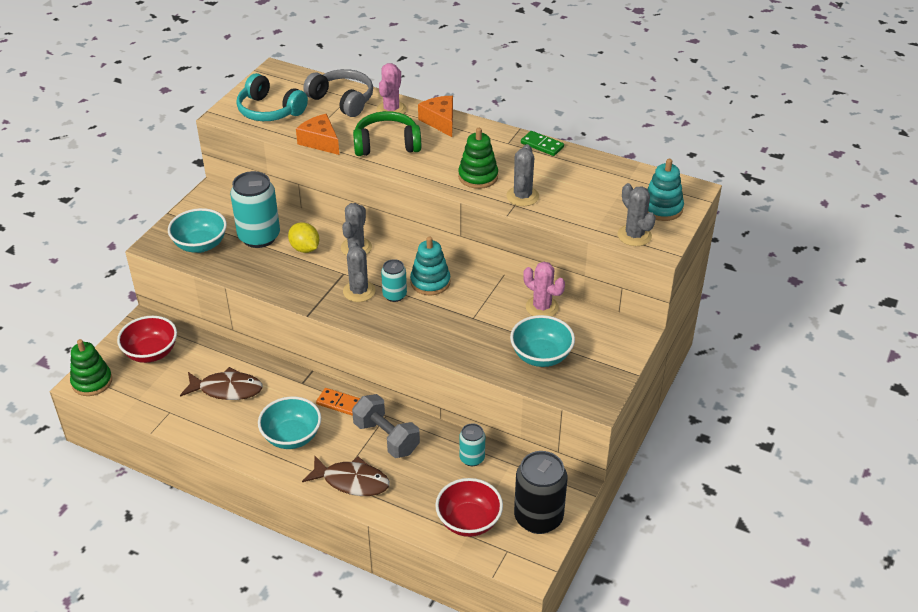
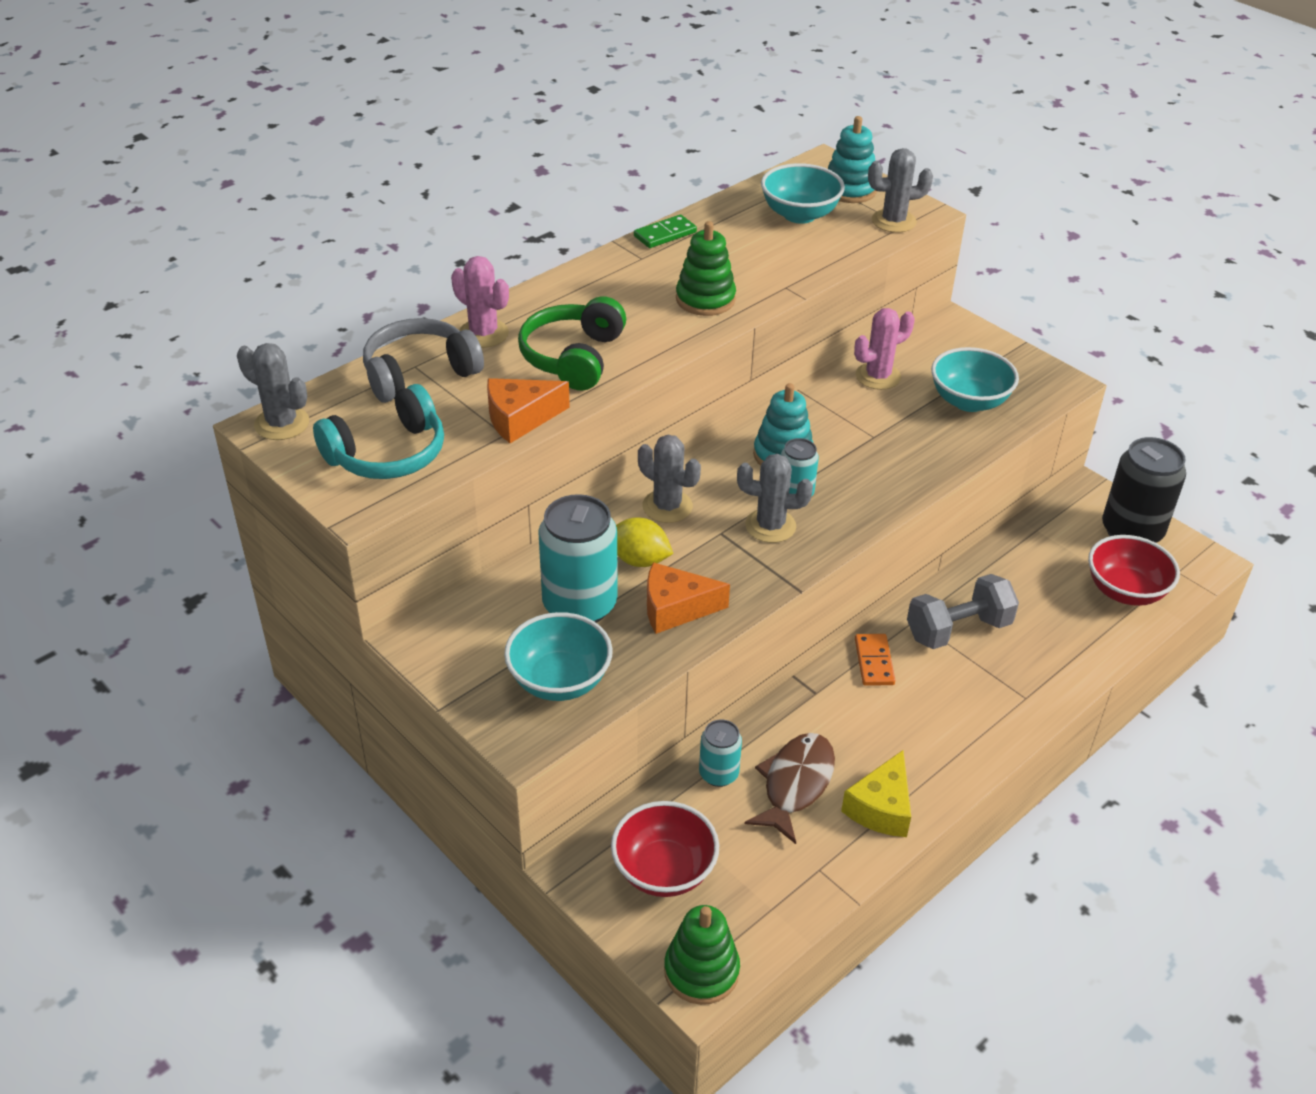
camera: 70 degrees left, 0 degrees up
(221, 429) = (881, 808): none -> yellow cheese
(292, 437) = (924, 728): turquoise bowl -> turquoise bowl (799, 215)
(305, 248) = (639, 560): yellow lemon -> yellow lemon turned 45 degrees clockwise
(339, 403) = (874, 662): orange domino -> orange domino turned 45 degrees counterclockwise
(352, 481) = (1030, 683): brown fish -> none
(440, 121) = (548, 298): orange cheese -> orange cheese (675, 608)
(472, 458) = (1019, 560): turquoise can -> turquoise can (718, 774)
(522, 196) = (771, 276): grey cactus -> grey cactus (282, 424)

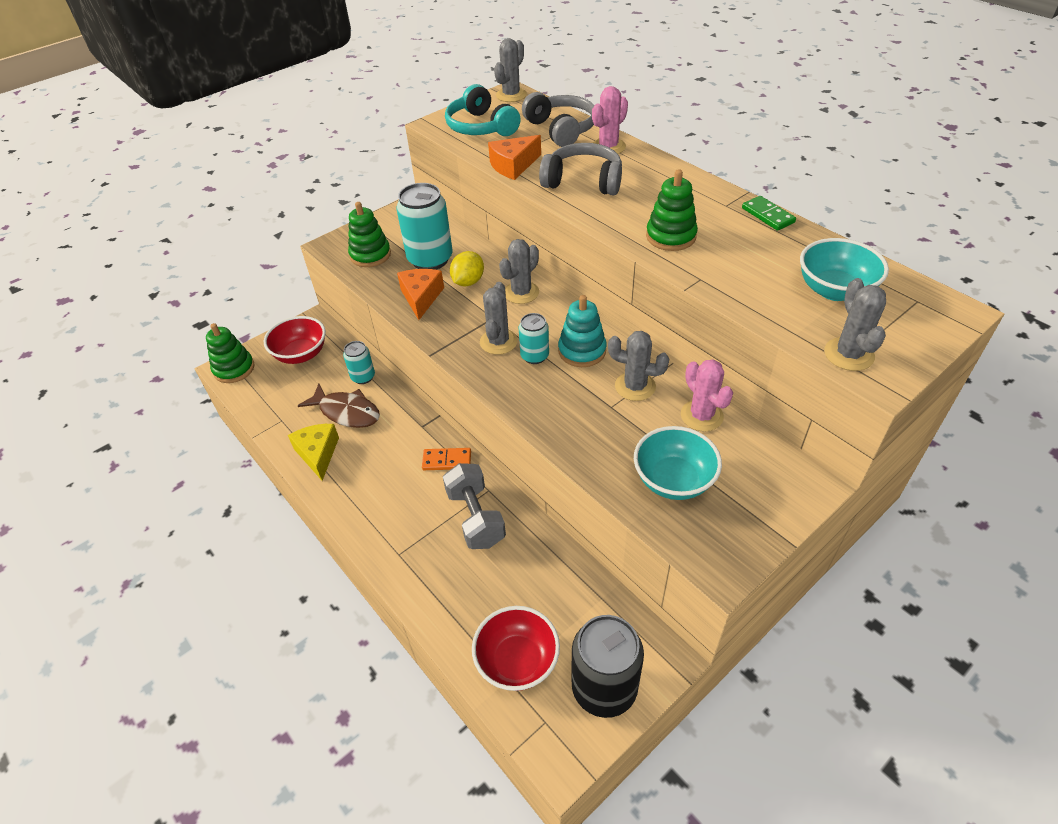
camera: 95 degrees right, 5 degrees up
(520, 418) = (513, 166): orange cheese -> orange cheese turned 105 degrees counterclockwise
(559, 680) = (370, 255): turquoise bowl -> green stacking toy
(573, 357) = (583, 181): green headphones -> grey headphones
(840, 418) = (635, 386): none -> grey cactus
(849, 190) = (903, 326): turquoise stacking toy -> none
(881, 808) = (318, 454): yellow cheese -> yellow cheese turned 45 degrees clockwise

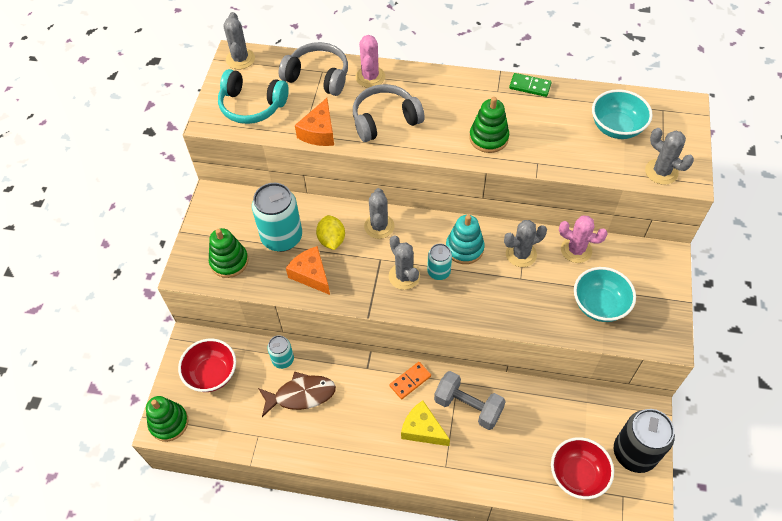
camera: 40 degrees left, 10 degrees up
(318, 454) = (315, 440): yellow cheese -> yellow cheese (422, 429)

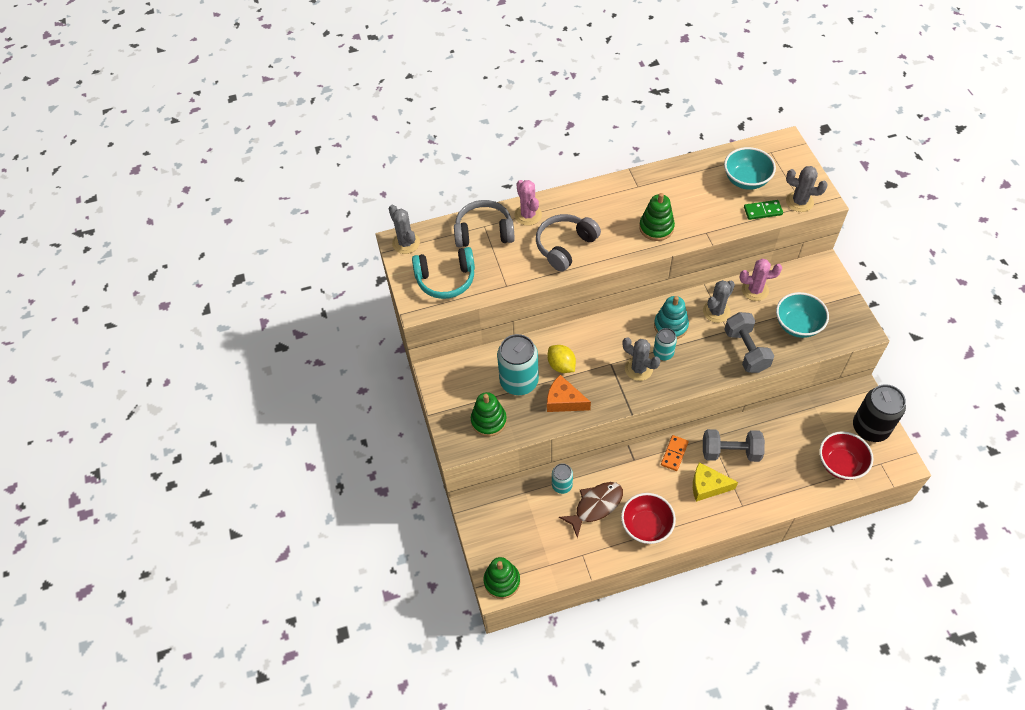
camera: 25 degrees left, 0 degrees up
(212, 374) = (510, 525): red bowl -> red bowl (646, 526)
(319, 132) = (518, 278): orange cheese -> none
(379, 226) = (592, 337): grey cactus -> none
(526, 306) = (746, 350): none -> grey dumbbell
(530, 86) = (660, 172): green domino -> green domino (762, 211)

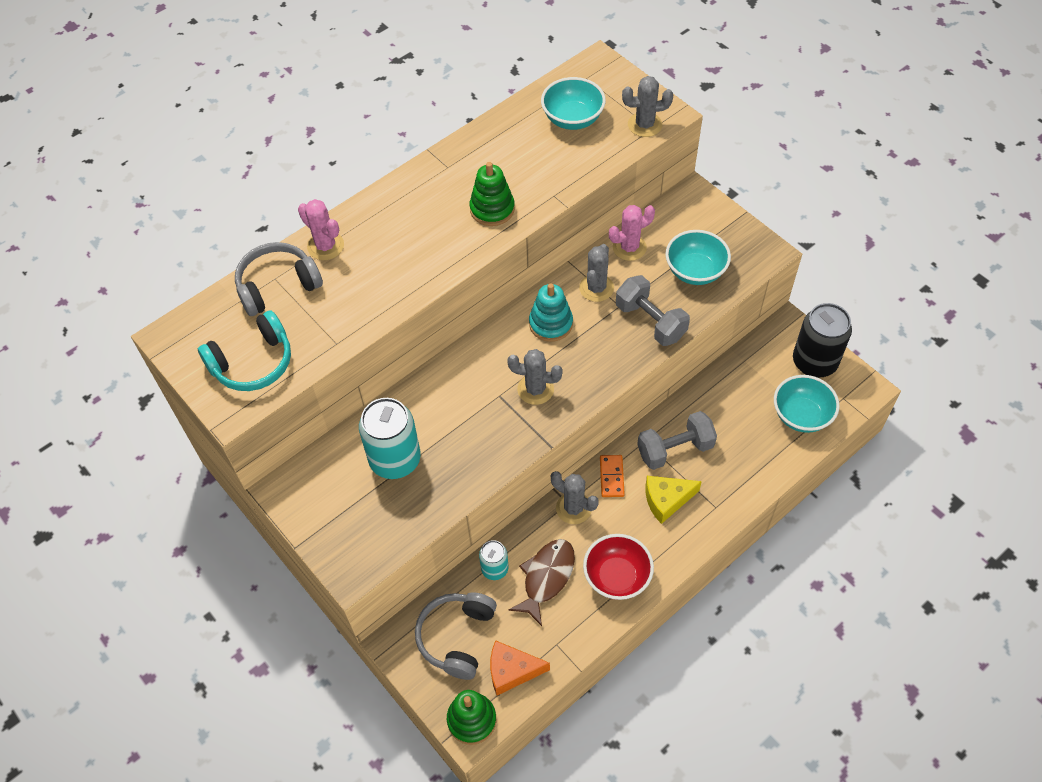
camera: 25 degrees left, 0 degrees up
(406, 243) = (179, 335): grey cactus -> grey cactus (573, 508)
(488, 421) = (378, 524): green stacking toy -> none
(561, 365) = (439, 420): yellow lemon -> none
(564, 401) = (462, 462): orange cheese -> orange cheese (512, 671)
(565, 246) = (390, 269): grey headphones -> grey headphones (457, 637)
(663, 353) = (556, 360): turquoise can -> none
(762, 211) = (608, 149): green domino -> none
(840, 464) = (801, 415): red bowl -> turquoise bowl

